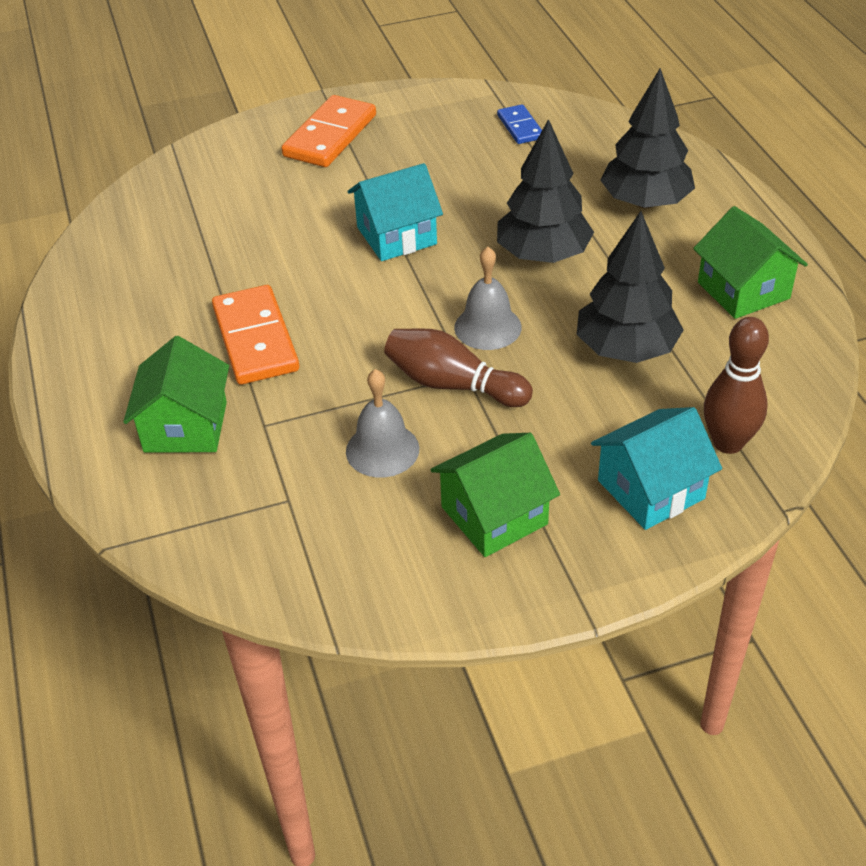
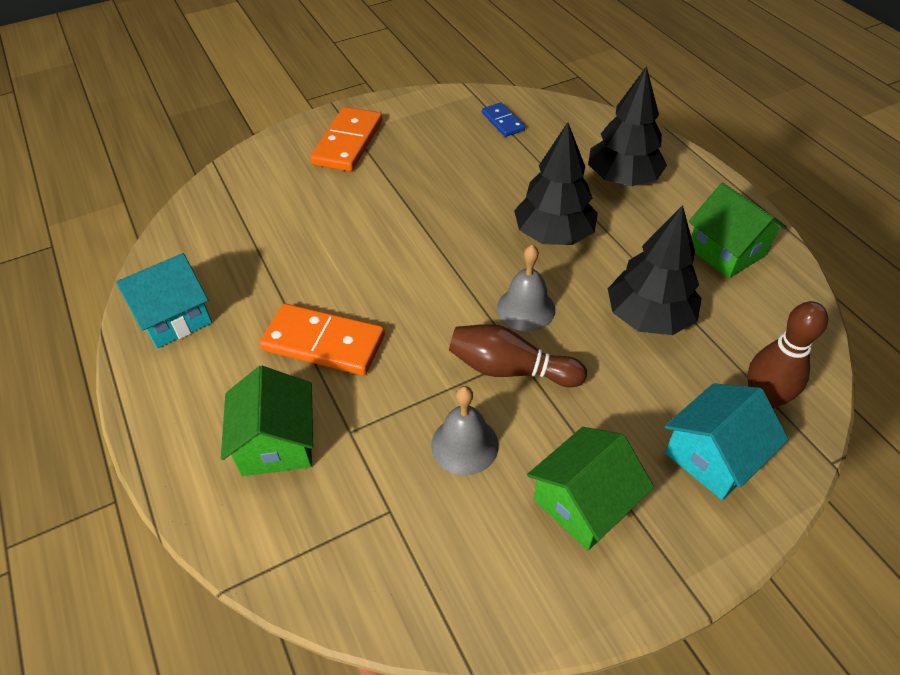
camera: 10 degrees left, 5 degrees up
(255, 339) = (323, 343): orange domino -> orange domino turned 45 degrees counterclockwise
(397, 235) = (426, 229): turquoise house -> turquoise house (174, 317)

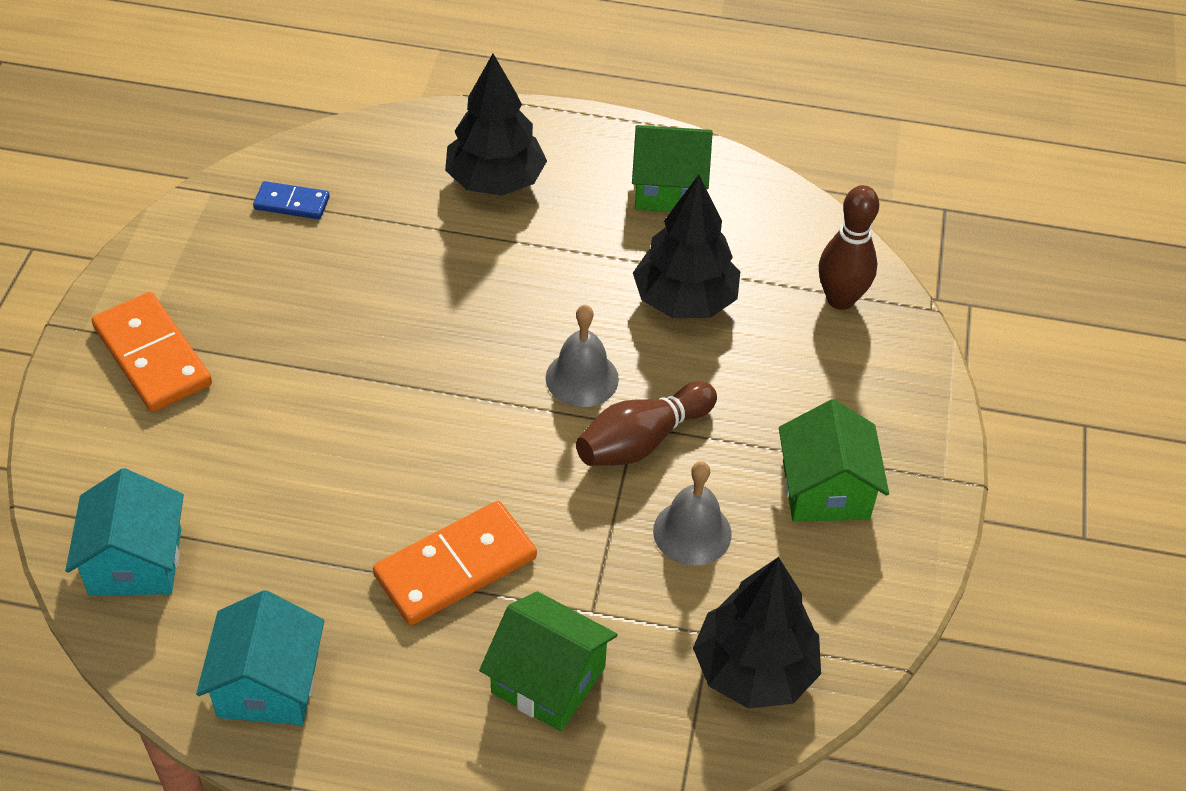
camera: 55 degrees left, 0 degrees up
(553, 235) = (511, 288): black tree -> black tree (754, 670)
(713, 456) = (861, 373): turquoise house -> turquoise house (135, 561)

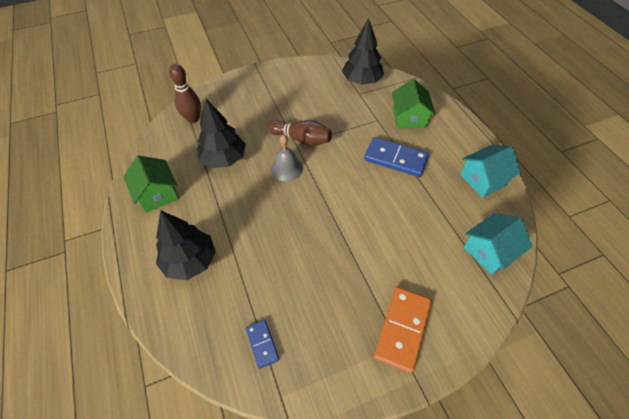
camera: 120 degrees left, 5 degrees up
(455, 567) = (395, 159): orange domino -> blue domino
(692, 532) = (327, 111): grey bell -> none
(825, 490) = (284, 91): green house -> none

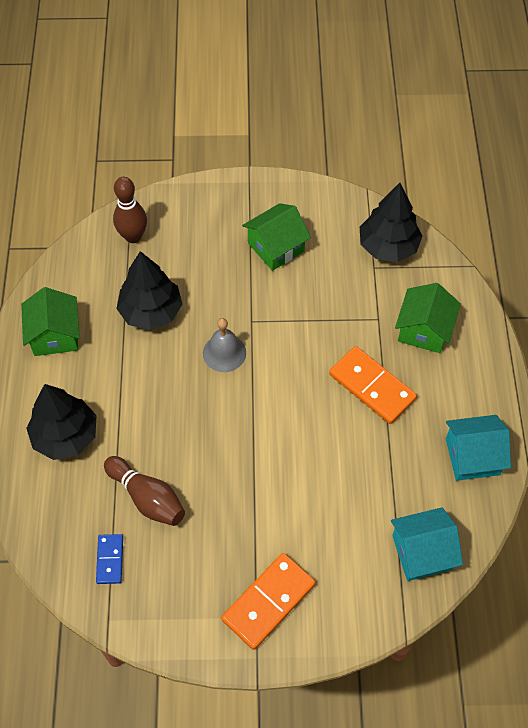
camera: 20 degrees right, 5 degrees up
(292, 99) = (276, 247): none -> green house
(301, 139) = (262, 315): brown bowling pin -> brown bowling pin (147, 497)
(395, 159) = (372, 386): blue domino -> orange domino

